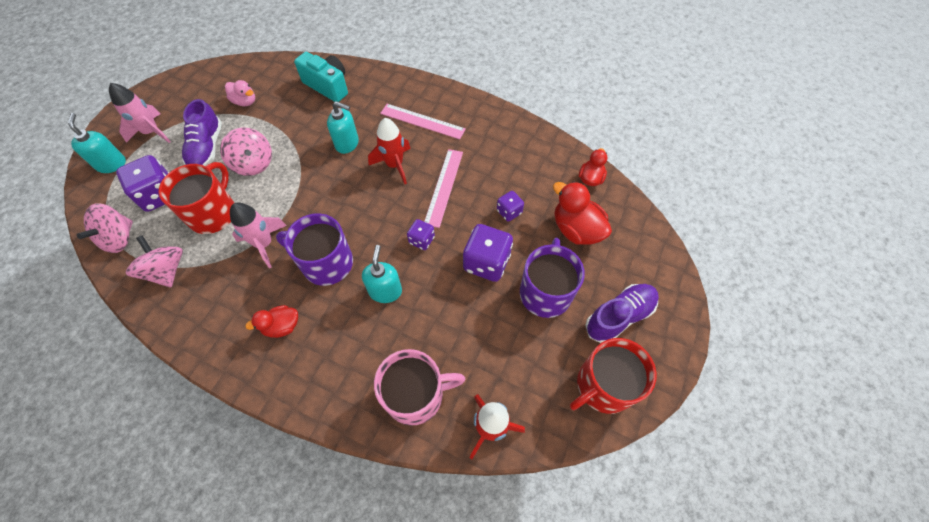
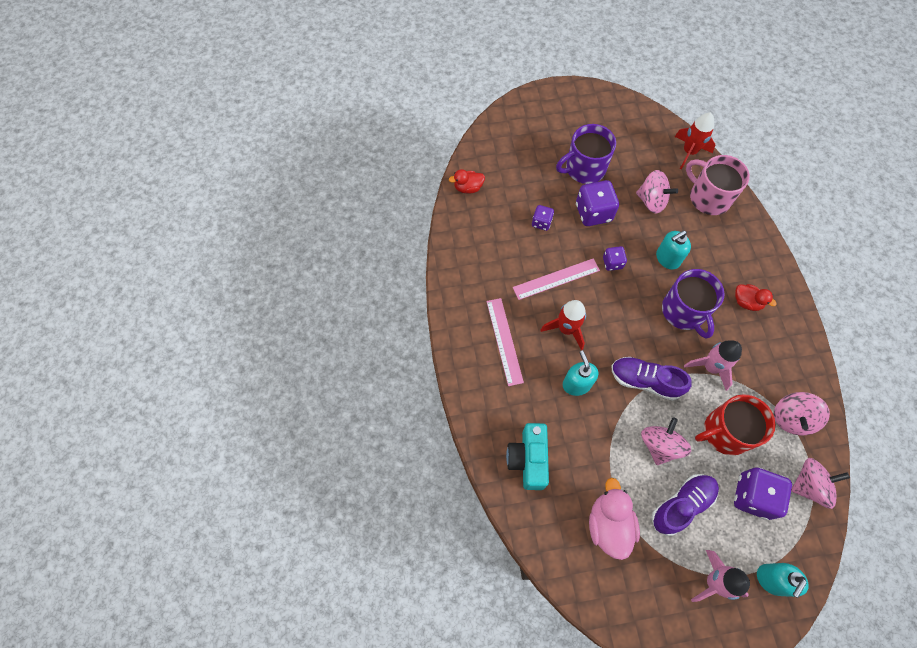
camera: 125 degrees left, 5 degrees up
(245, 102) = (608, 524): pink duck -> pink duck, size x1.65
(458, 328) = (651, 201): none -> pink spinning top
(576, 229) = (521, 175): red duck -> none
(603, 386) = (616, 113): red mug -> none
(619, 316) = (566, 124): purple shoe -> purple shoe (645, 381)

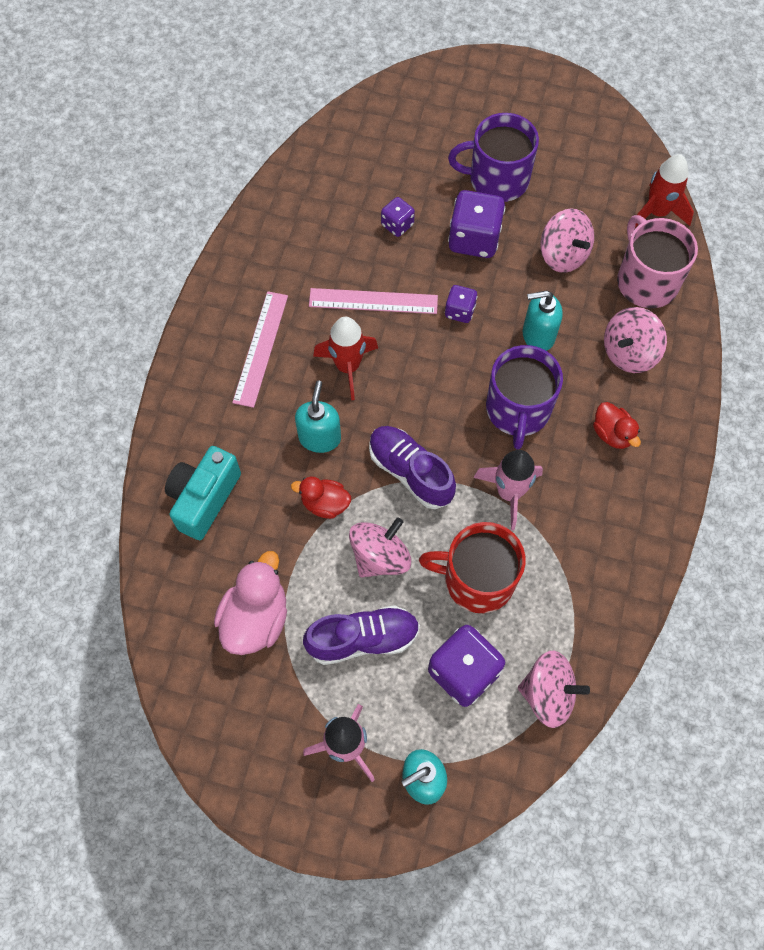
camera: 25 degrees right, 0 degrees up
(468, 188) = (329, 146): red duck -> red duck (325, 504)
(791, 418) = (579, 602): pink spinning top -> pink spinning top (629, 353)

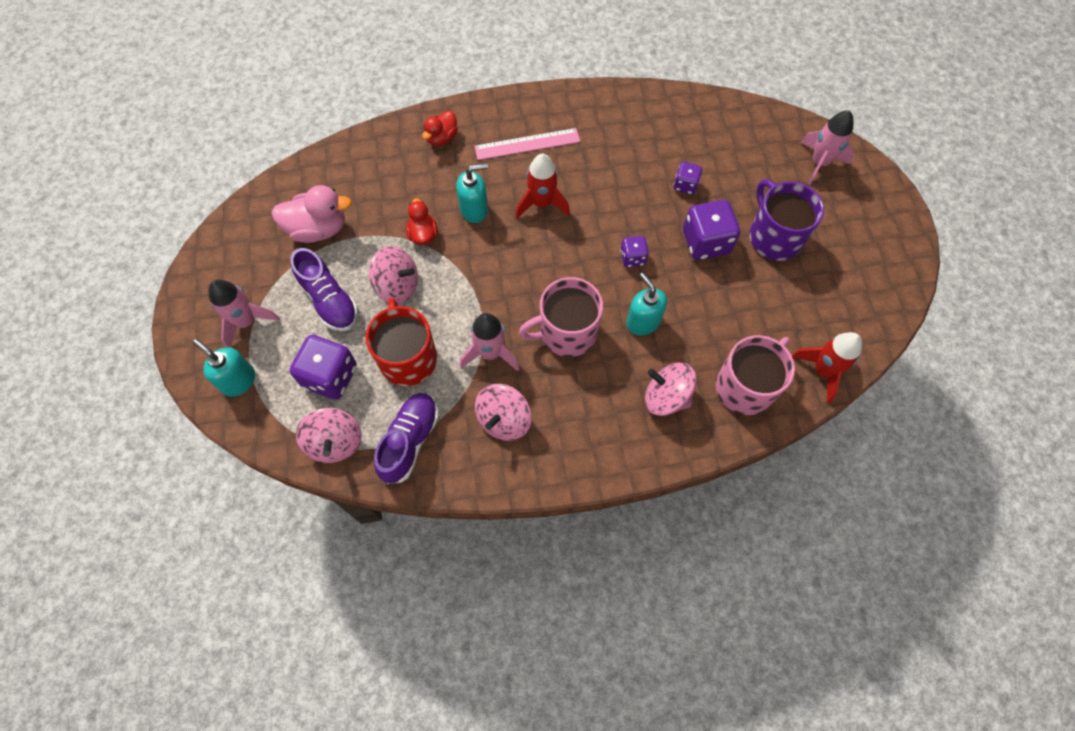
camera: 65 degrees right, 0 degrees up
(204, 499) = (393, 161): turquoise camera -> none
(373, 301) = (607, 197): pink ruler -> none
(410, 472) = (475, 278): purple shoe -> purple shoe (410, 441)
(433, 101) = (819, 163): none -> pink rocket
(518, 410) = (566, 332): purple mug -> pink mug
(563, 255) = (731, 312): pink spinning top -> pink spinning top (504, 420)
(612, 434) = (582, 410): red duck -> red duck (442, 138)

